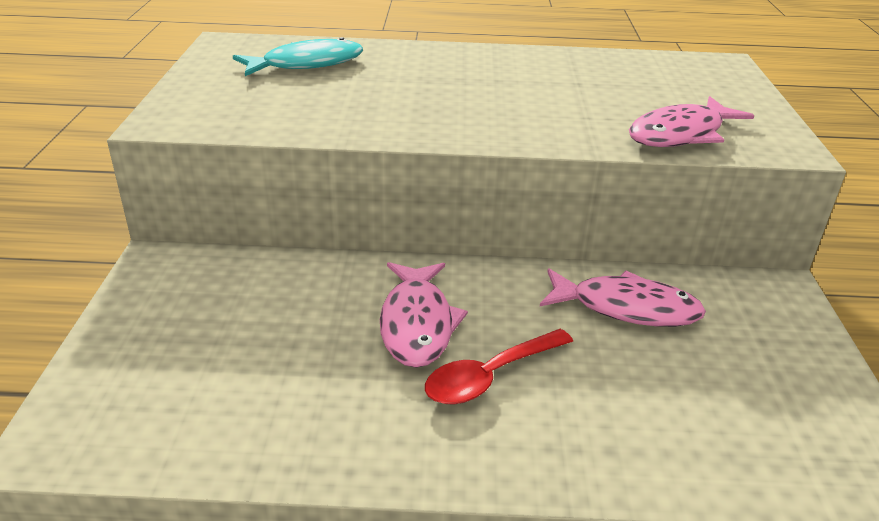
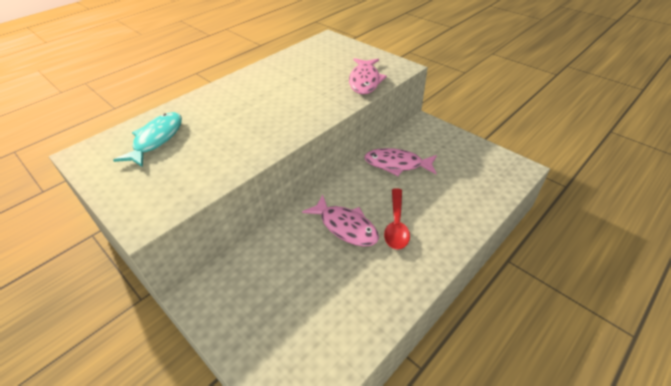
camera: 45 degrees left, 10 degrees up
(626, 308) = (397, 164): pink fish -> pink fish turned 135 degrees counterclockwise

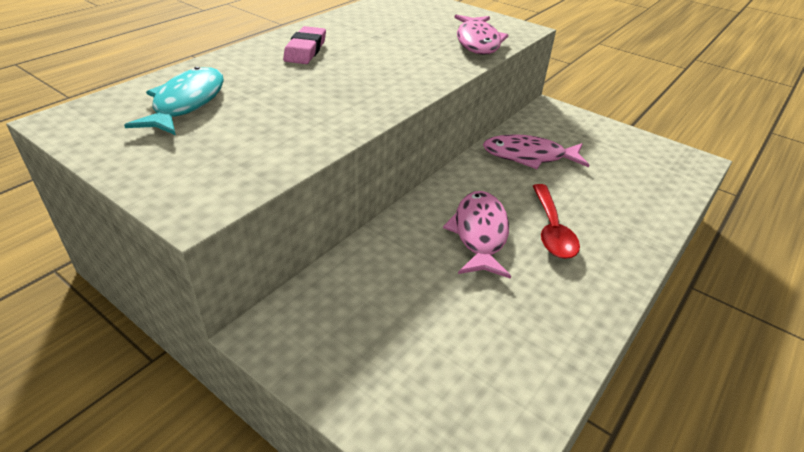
camera: 10 degrees left, 5 degrees down
(243, 92) = (305, 50): none -> pink eraser
(345, 227) = (480, 233): pink fish -> pink fish turned 120 degrees counterclockwise

